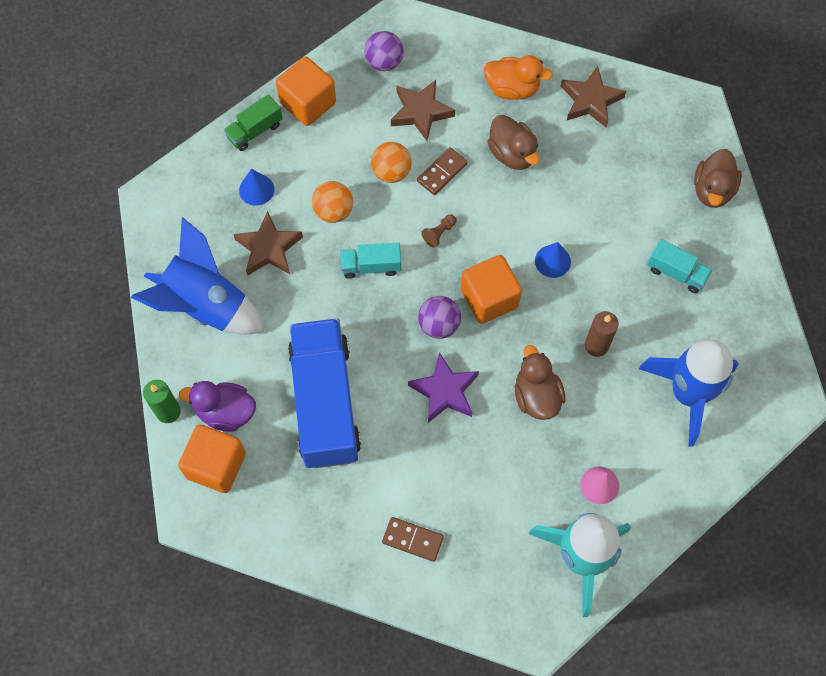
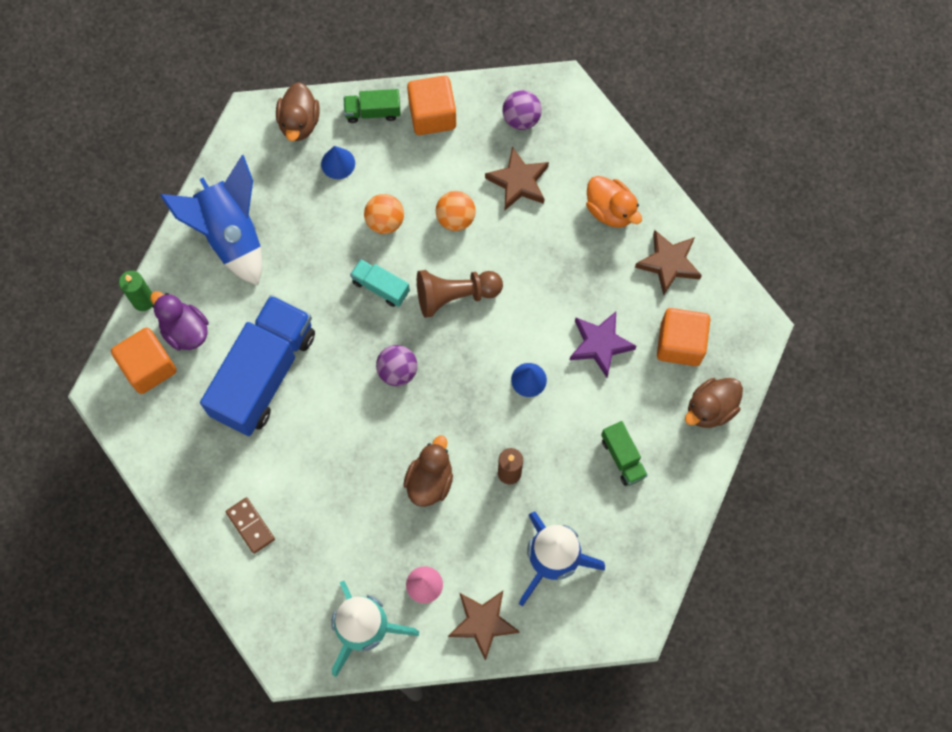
camera: 35 degrees right, 5 degrees up
(268, 248) = (312, 219): brown star -> brown star (483, 623)
(439, 233) = (455, 295): brown pawn -> brown pawn, size x2.24
(442, 172) = (496, 245): brown domino -> none
(445, 391) = (361, 427): purple star -> purple star (600, 344)
(489, 298) = (453, 376): orange cube -> orange cube (680, 344)
(512, 154) = (566, 267): brown duck -> brown duck (299, 122)
(676, 273) = (623, 457): turquoise truck -> green truck

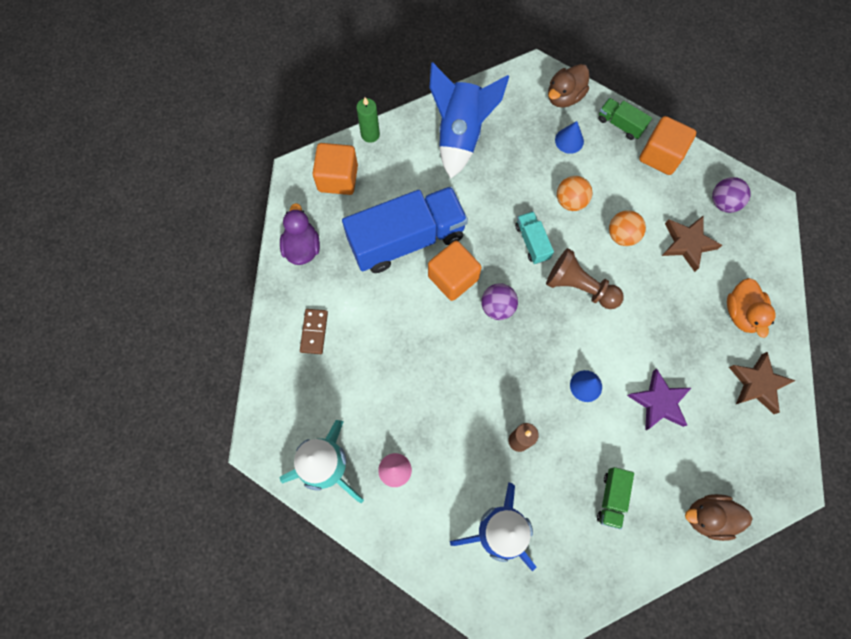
camera: 40 degrees right, 0 degrees up
(185, 330) = (380, 172): purple duck -> purple duck (302, 247)
(430, 480) = (458, 400): brown duck -> none
(483, 623) = (413, 533): brown star -> none
(680, 344) = (721, 449): orange cube -> orange cube (453, 277)

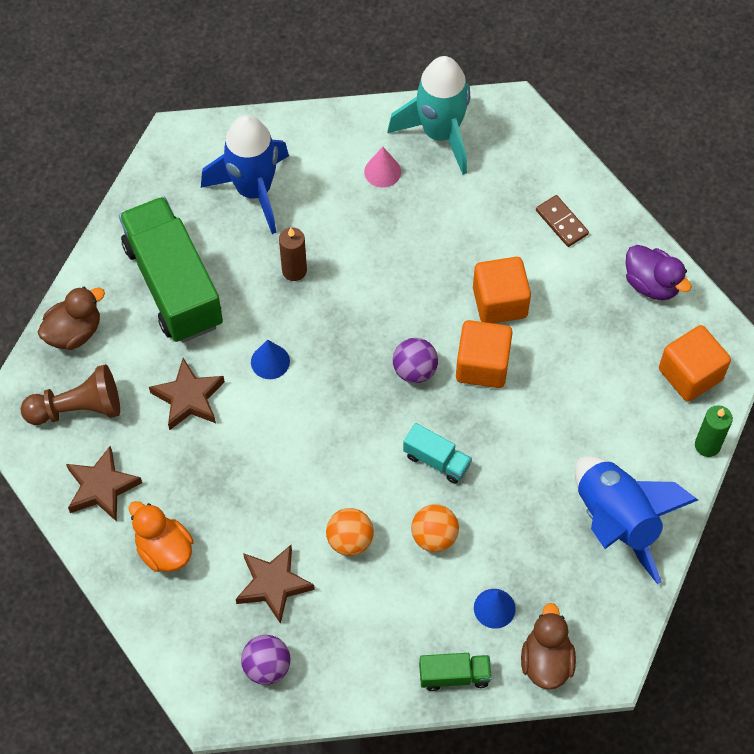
camera: 140 degrees right, 10 degrees down
(407, 239) = (562, 367): blue truck -> none
(579, 287) = (351, 451): brown pawn -> brown pawn (78, 408)
(611, 498) = (173, 285): green truck -> green truck, size x2.26
(659, 402) = (188, 398): purple star -> brown star
(660, 155) = (379, 671): orange cube -> orange cube (499, 302)

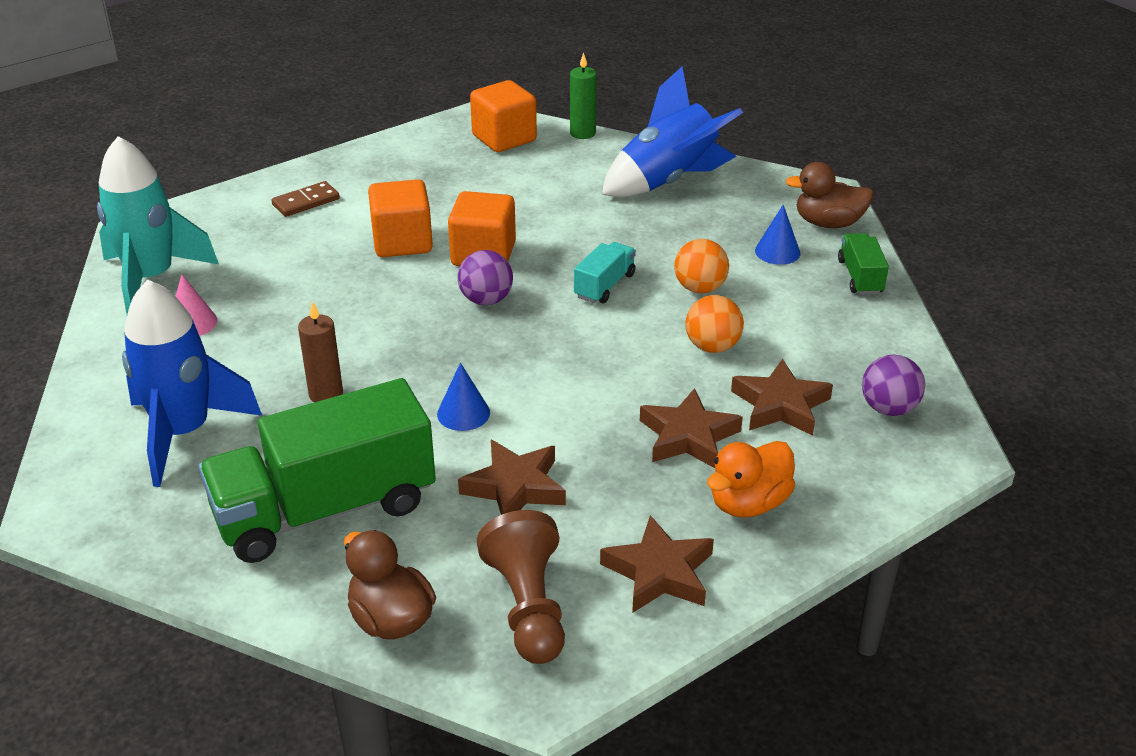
camera: 90 degrees left, 25 degrees down
(238, 514) = (688, 436): none -> brown star
(652, 284) = (396, 154): purple duck -> none

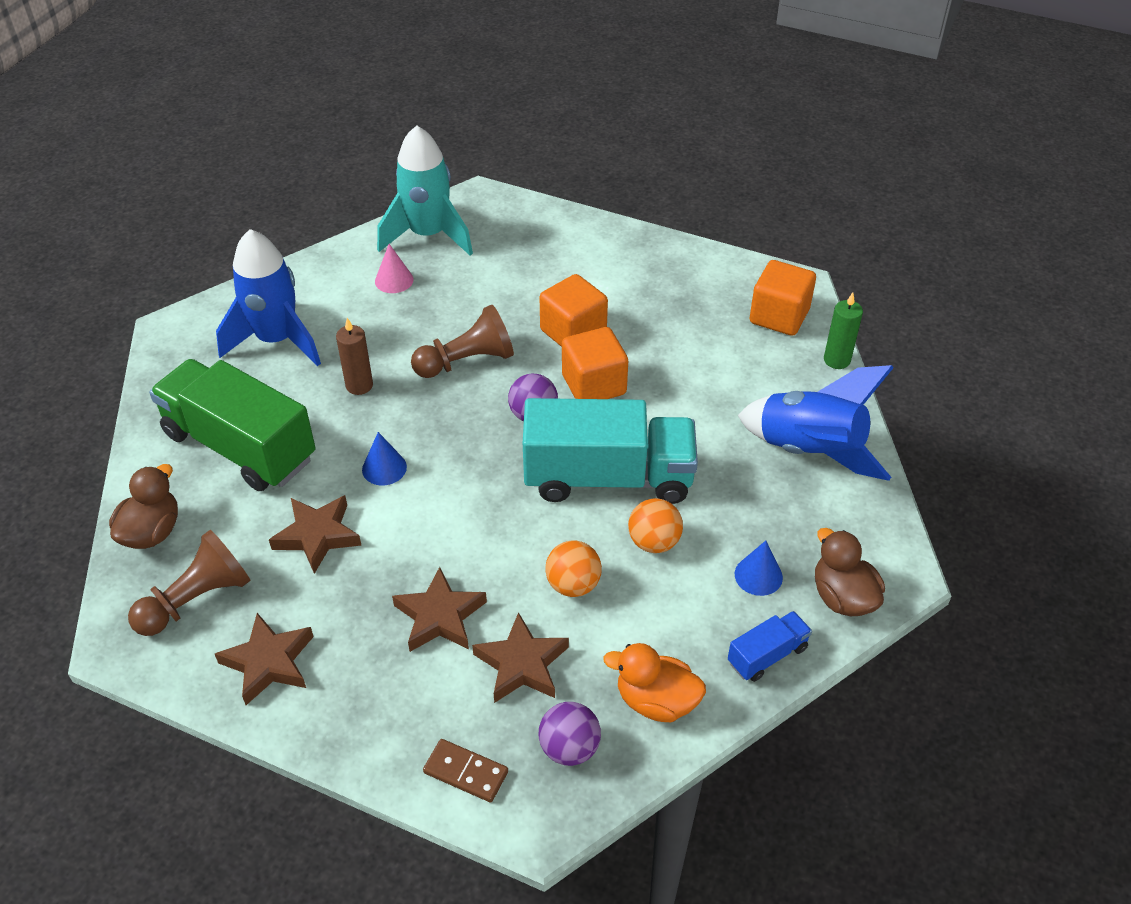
camera: 60 degrees right, 10 degrees up
(306, 202) = (583, 255): brown domino -> brown domino (466, 772)
(370, 315) = (467, 361): none -> brown pawn
(604, 286) = (608, 477): turquoise truck -> turquoise truck, size x2.26
(748, 503) = (379, 689): orange duck -> orange duck (656, 701)
(860, 277) = (767, 655): green truck -> blue truck

